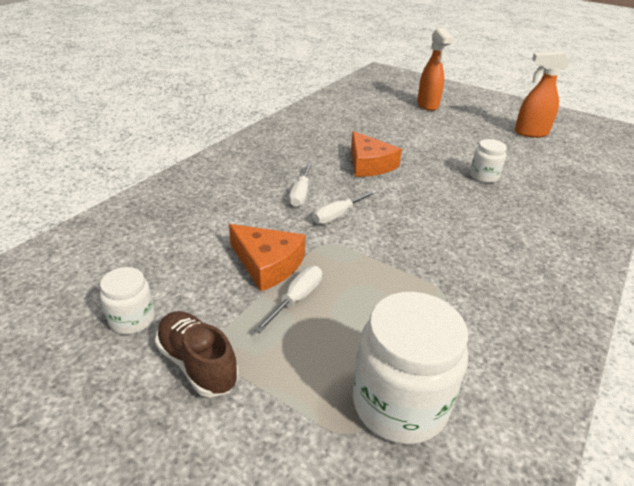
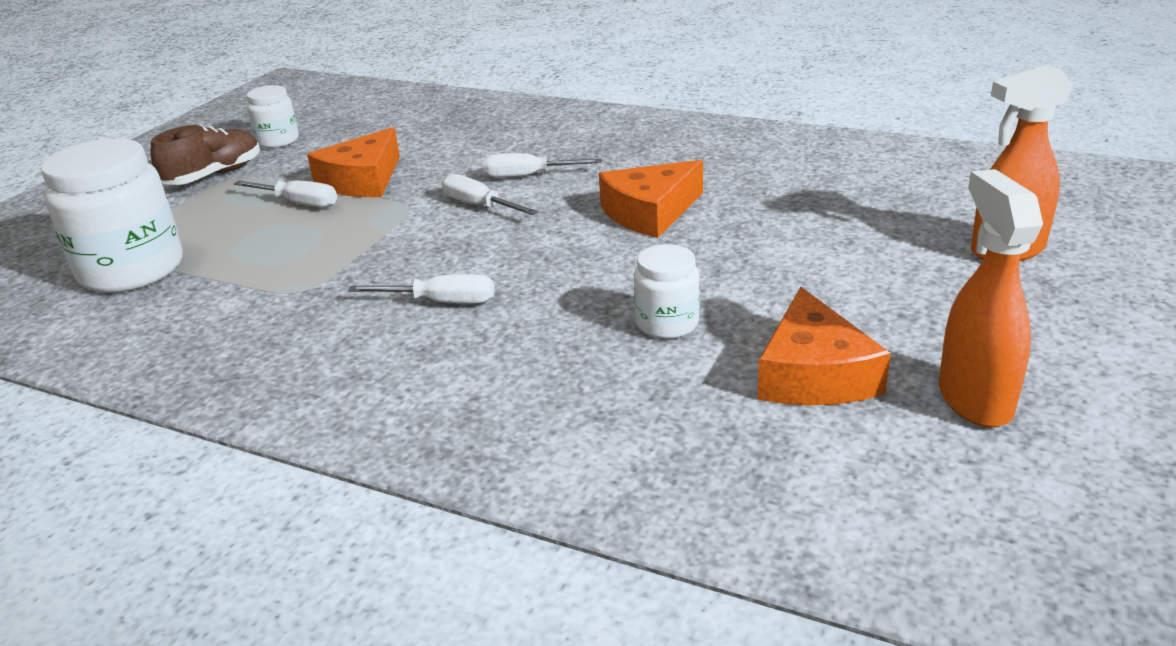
camera: 85 degrees right, 5 degrees down
(463, 236) = (441, 302): none -> white screwdriver
(519, 154) = (814, 374): none -> orange cheese

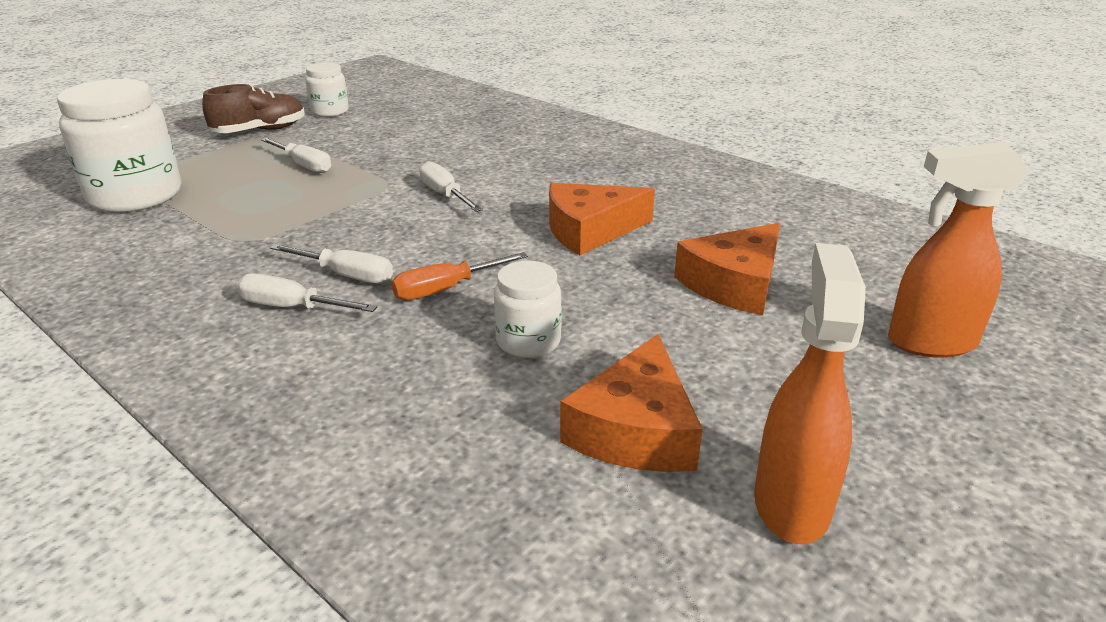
camera: 15 degrees right, 0 degrees up
(362, 180) = (368, 155): orange cheese -> orange cheese (734, 283)
(528, 176) = (506, 177): white screwdriver -> white screwdriver (292, 308)
(553, 294) = (446, 289): none -> orange screwdriver

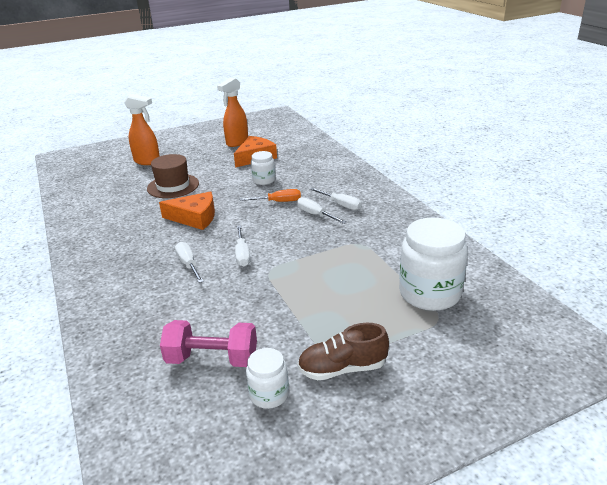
camera: 155 degrees left, 0 degrees up
(303, 165) = (315, 304): white screwdriver -> white screwdriver (188, 264)
(401, 119) = (212, 359): none -> pink dumbbell
(734, 283) = (173, 186): orange cheese -> brown hat

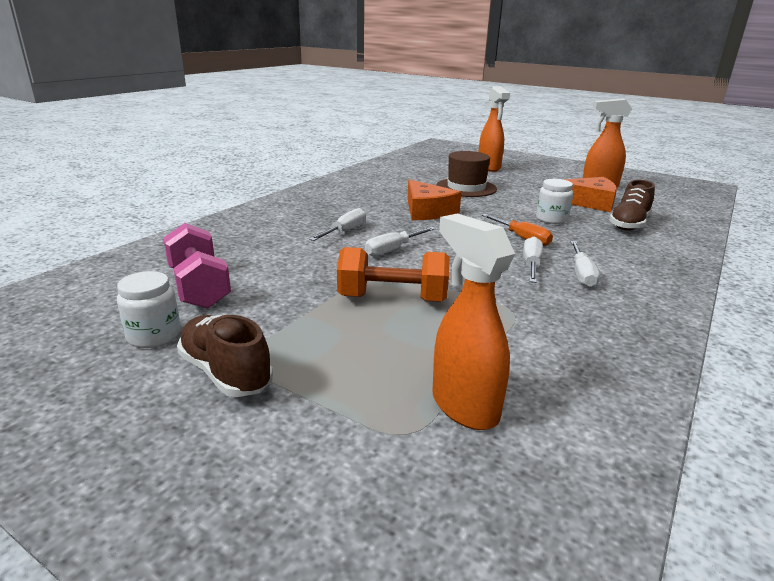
camera: 55 degrees right, 5 degrees down
(299, 161) = (629, 224): none -> brown shoe
(309, 278) = (392, 299): none -> orange dumbbell
(429, 293) = (463, 406): white jar -> orange spray bottle

